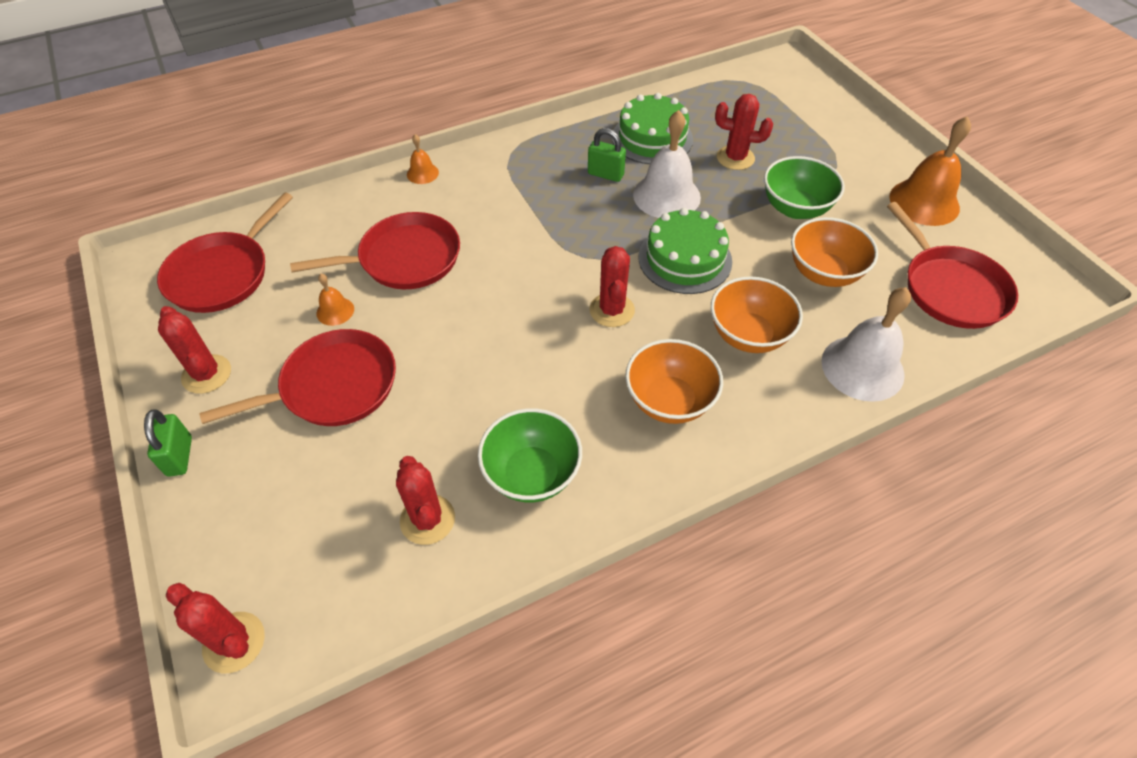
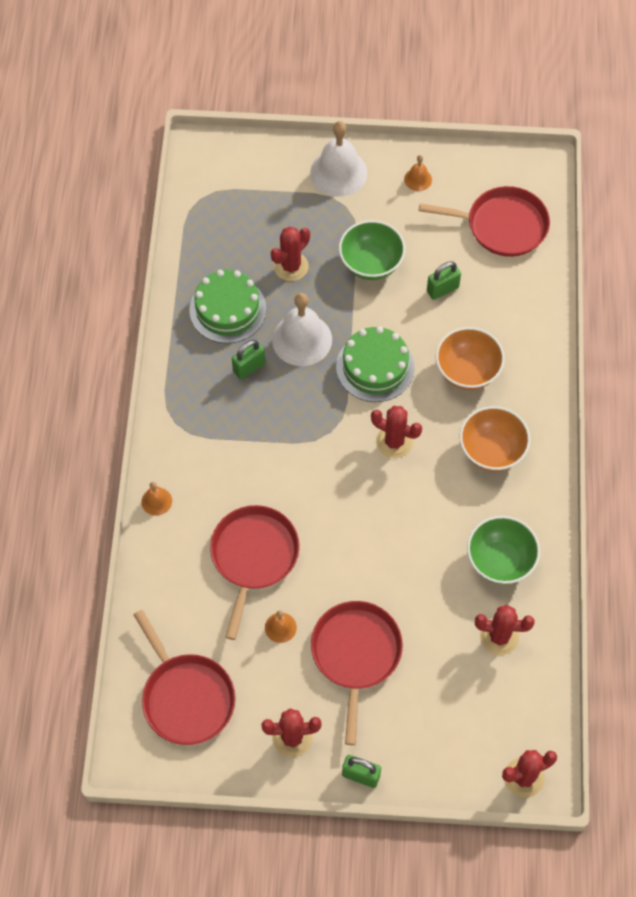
camera: 60 degrees left, 10 degrees up
(824, 273) = (442, 289): orange bowl -> green padlock
(862, 367) = (532, 324): white bell -> white bell (338, 172)
(924, 202) = (418, 179): orange bell -> orange bell, size x0.49

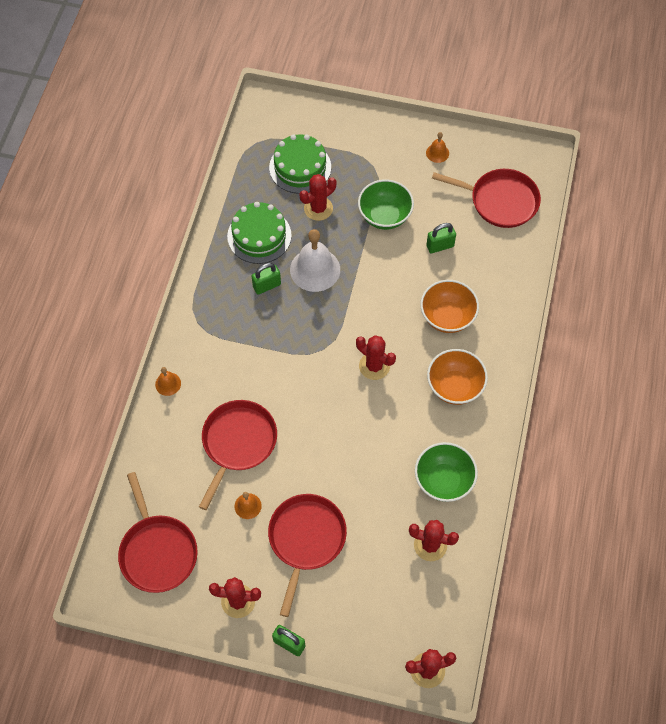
camera: 10 degrees right, 0 degrees up
(338, 172) = (373, 138): white bell -> none
(375, 367) = (371, 301): green cake -> green cake (300, 167)

